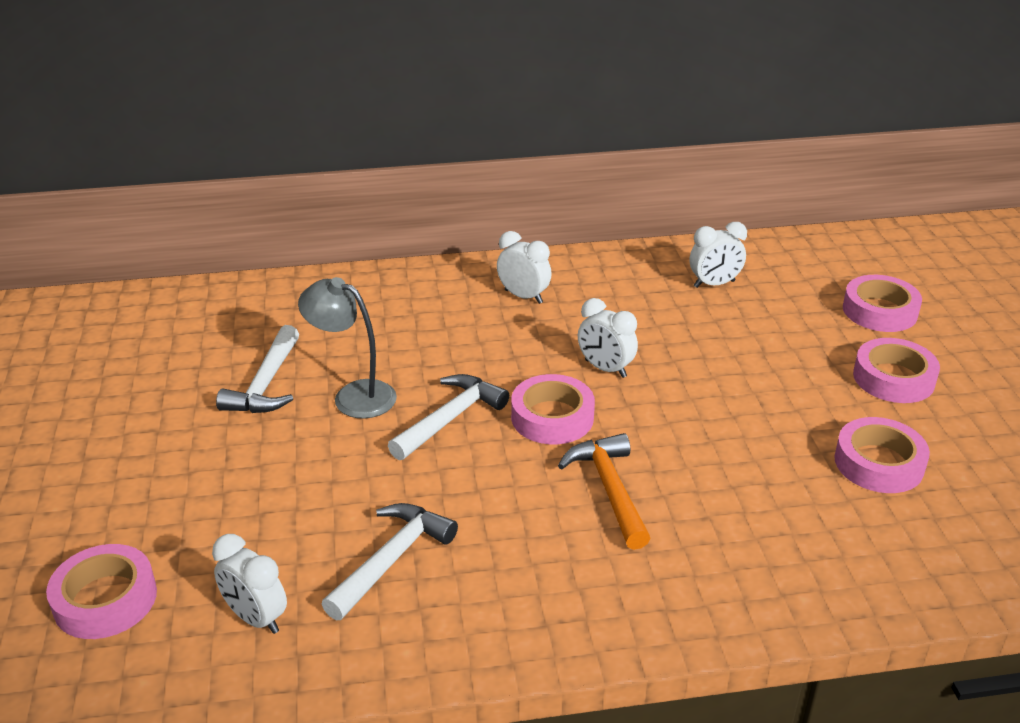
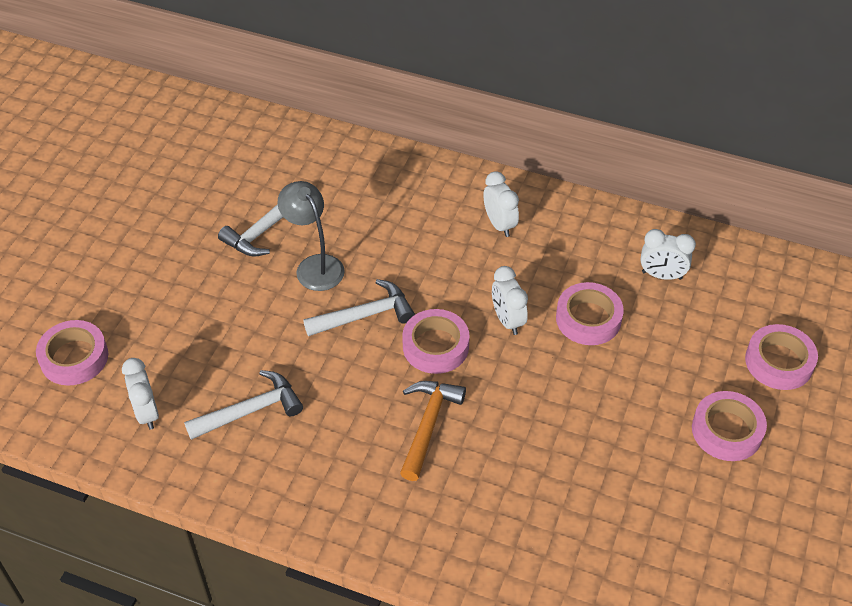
camera: 30 degrees right, 15 degrees up
(878, 463) = (642, 498): pink tape -> pink tape (588, 319)

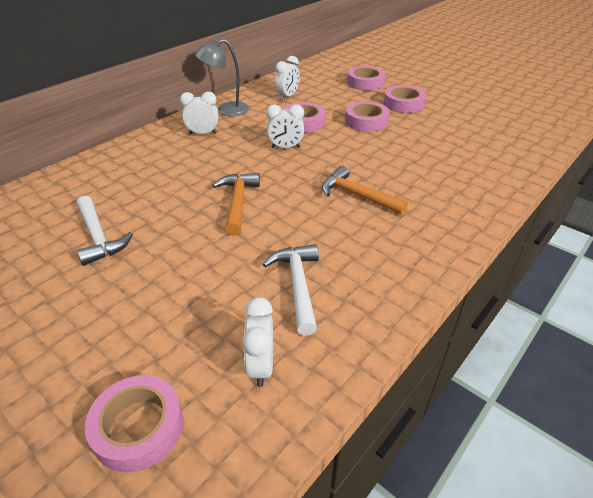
camera: 70 degrees left, 10 degrees down
(147, 413) = (261, 366): white clock -> white clock turned 90 degrees clockwise
(314, 265) = (166, 217): grey lamp -> grey lamp (226, 110)
(365, 315) = (238, 202): white hammer -> orange hammer
(435, 346) = (289, 178): pink tape -> pink tape (366, 121)

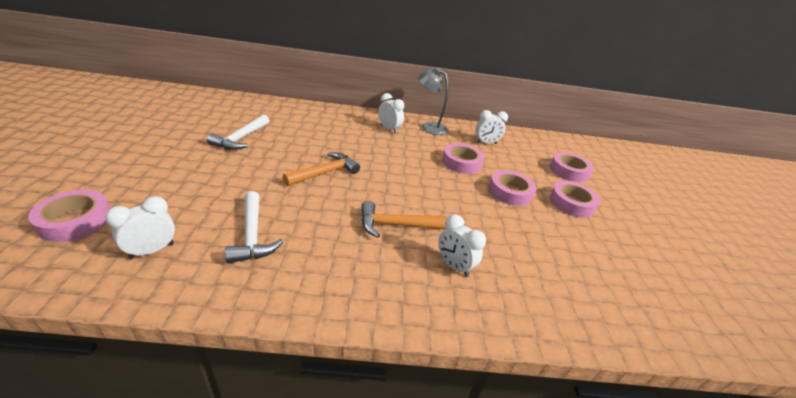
camera: 45 degrees right, 5 degrees down
(285, 147) = (417, 167): white clock -> white clock (454, 266)
(298, 285) = (252, 235): white hammer -> white hammer turned 120 degrees clockwise
(357, 195) = (395, 225): orange hammer -> orange hammer turned 90 degrees counterclockwise

